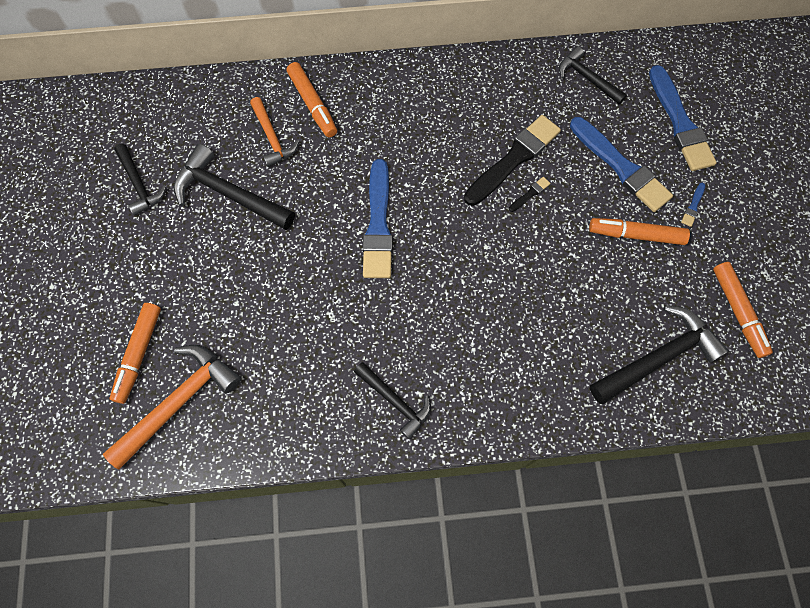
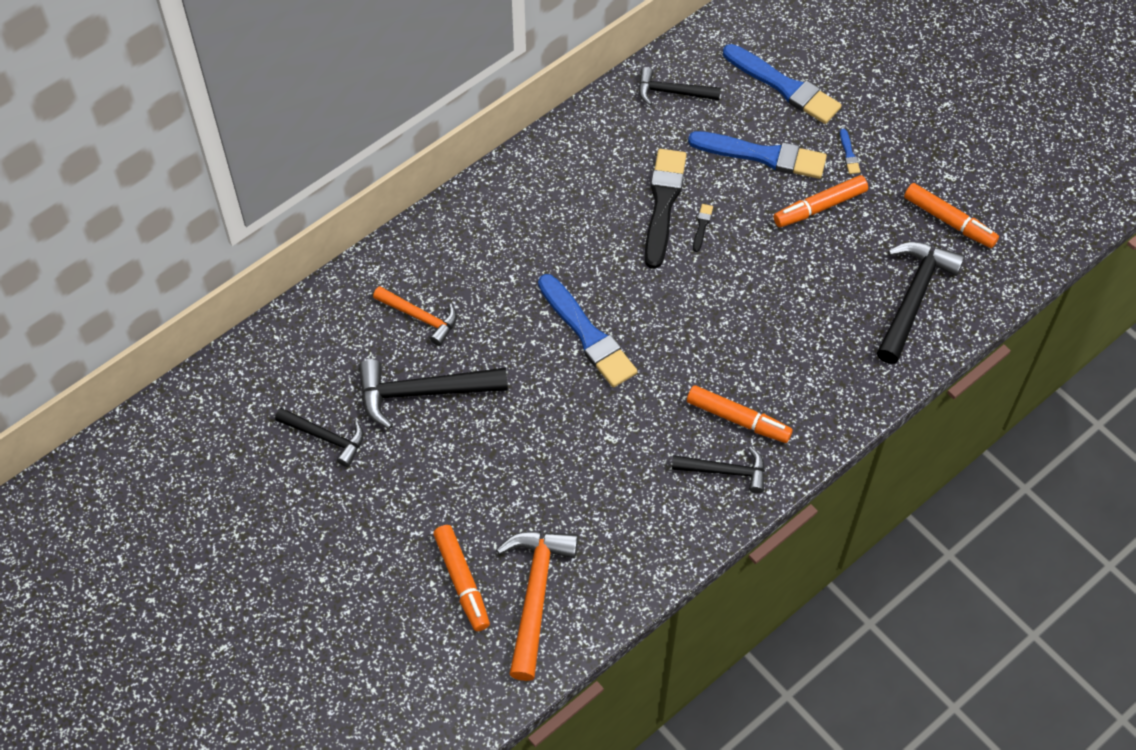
camera: 35 degrees left, 10 degrees down
(313, 104) = (433, 263): orange marker -> orange marker (738, 419)

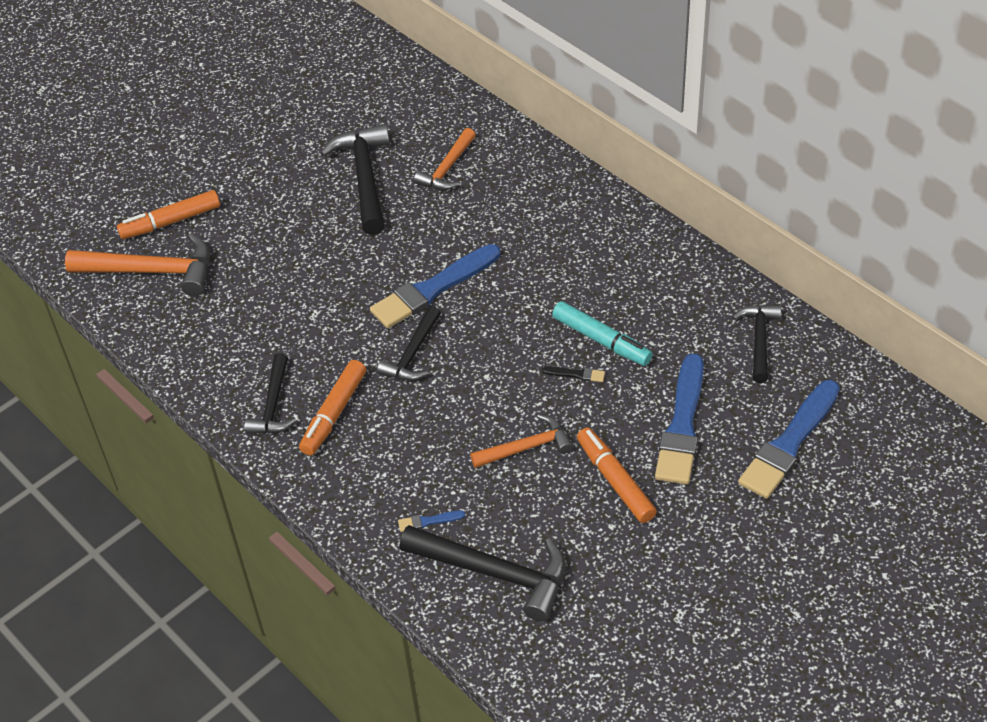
camera: 90 degrees right, 10 degrees down
(326, 437) = (319, 122): black hammer -> black hammer (412, 354)
(663, 204) = (601, 340): black brush -> turquoise marker
(782, 268) = (526, 447): none -> orange hammer
(849, 154) = (698, 509): blue brush -> blue brush (429, 521)
(949, 221) = (610, 612): orange marker -> none

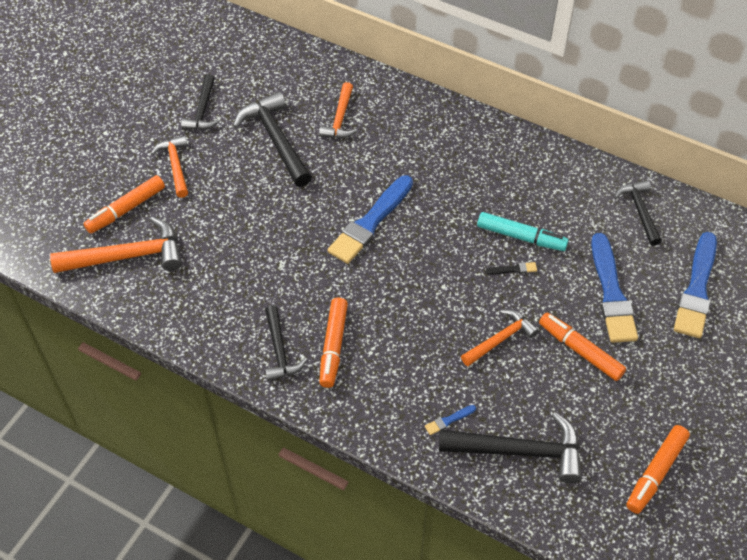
camera: 20 degrees left, 5 degrees up
(242, 185) = (175, 165): none -> orange hammer
(412, 354) = (377, 281): black hammer -> black hammer (202, 111)
(644, 634) = (656, 472): none -> orange marker

